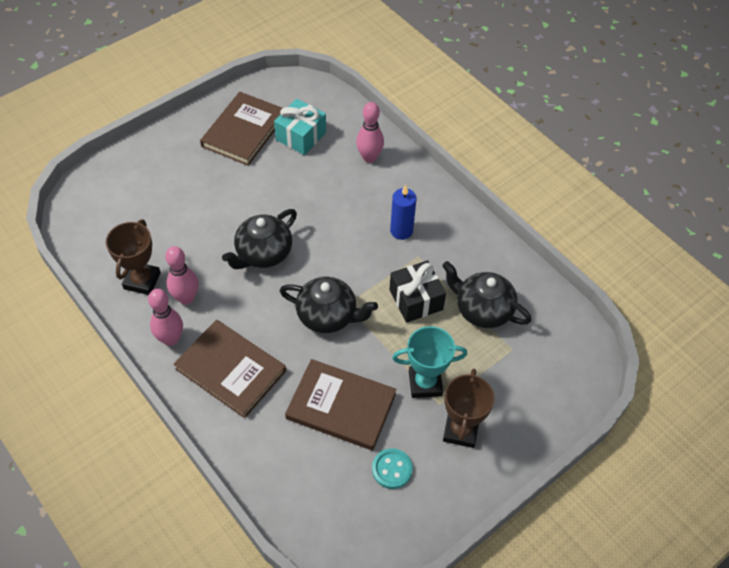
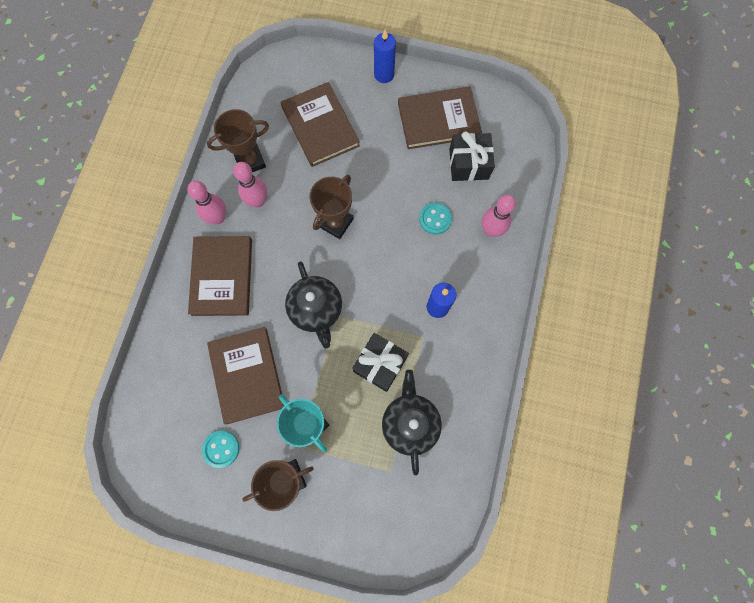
camera: 55 degrees right, 20 degrees up
(165, 210) = (320, 126): none -> brown book
(166, 140) = (384, 74): none -> blue candle
(263, 253) = (336, 222): black teapot -> brown trophy
(301, 136) = (468, 164): turquoise gift -> black gift
(326, 186) = (435, 219): none -> turquoise button

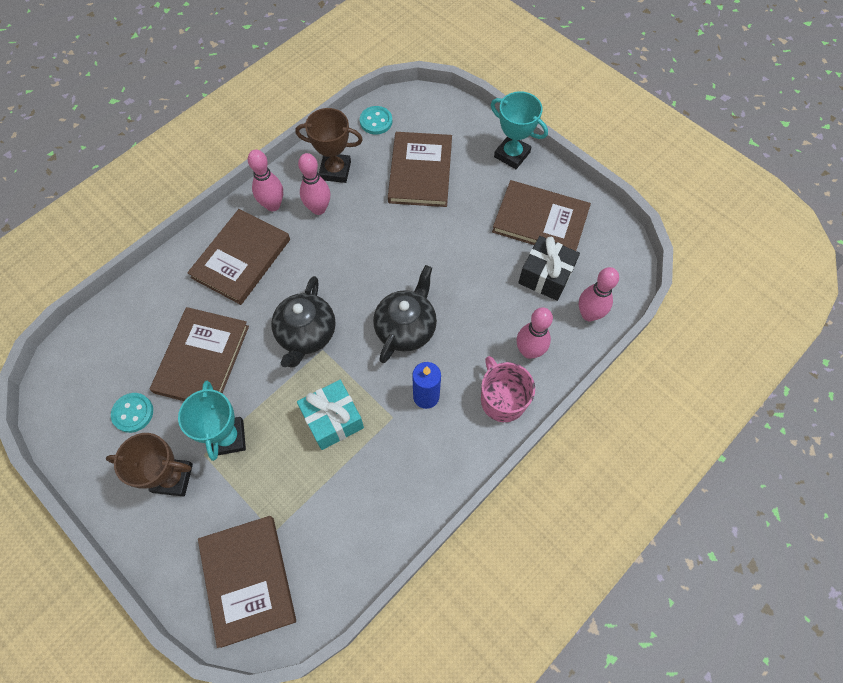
camera: 30 degrees right, 10 degrees down
(336, 222) = (378, 264): brown trophy -> none
(380, 364) = (333, 420): black gift -> turquoise gift
(384, 74) = (512, 154): blue candle -> turquoise trophy
(394, 516) = (248, 580): none -> brown book
(410, 423) = (324, 495): black teapot -> black teapot (406, 328)
(435, 219) = (478, 311): turquoise button -> turquoise button (376, 121)
(493, 278) = (502, 399): none -> pink mug
(517, 178) = (589, 314): none -> pink bowling pin

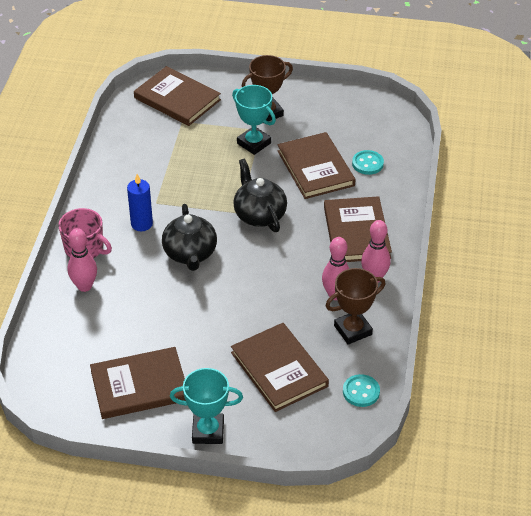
camera: 145 degrees right, 20 degrees down
(133, 413) = (326, 125): turquoise button -> turquoise button (367, 163)
(333, 420) = (195, 182): turquoise gift -> none
(545, 276) = (105, 344): black gift -> none
(589, 314) = (51, 334): pink bowling pin -> none

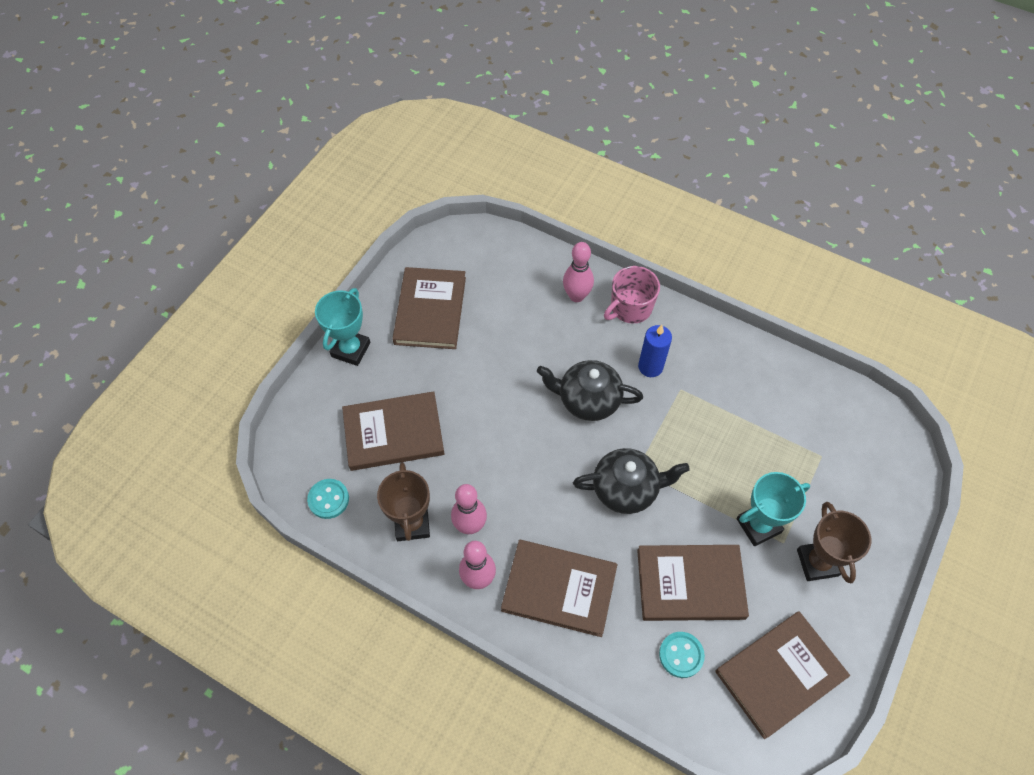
camera: 110 degrees right, 15 degrees up
(177, 99) = (868, 462): brown book -> brown book (780, 674)

